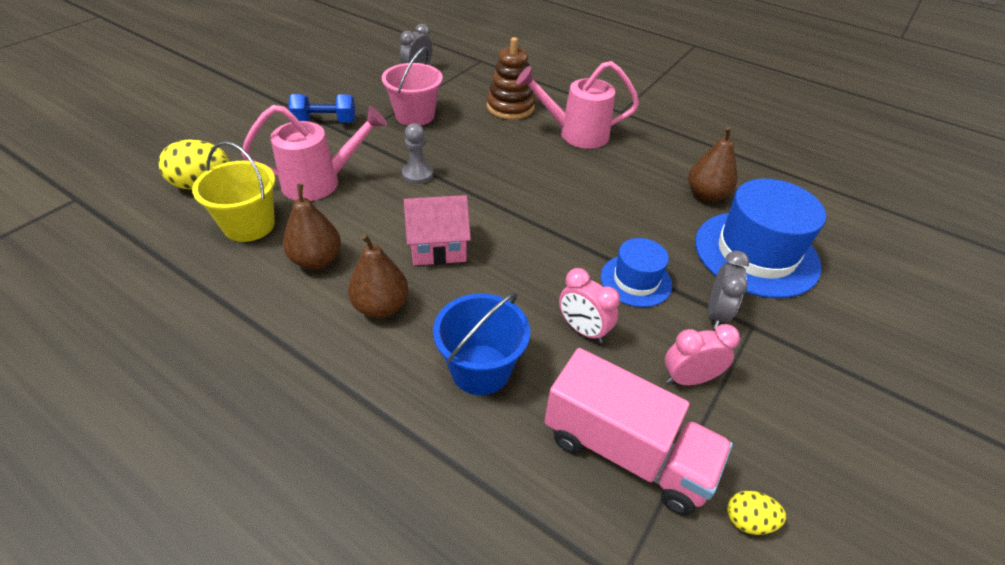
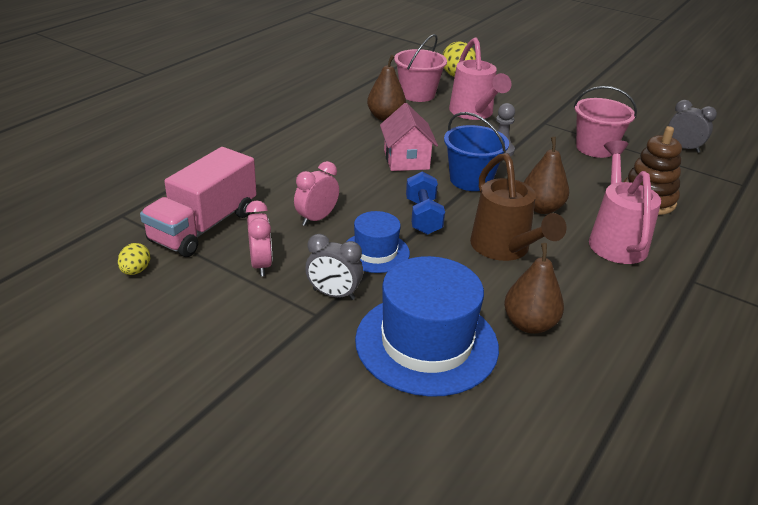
camera: 90 degrees right, 10 degrees down
(249, 225) = (417, 94): yellow bucket -> pink bucket
(325, 122) = (560, 110): blue dumbbell -> blue dumbbell (423, 217)
(381, 306) = (341, 140): brown pear -> brown pear (541, 208)
(480, 369) = (282, 175): blue bucket -> blue bucket (470, 180)
(606, 195) = (504, 249): none -> brown watering can

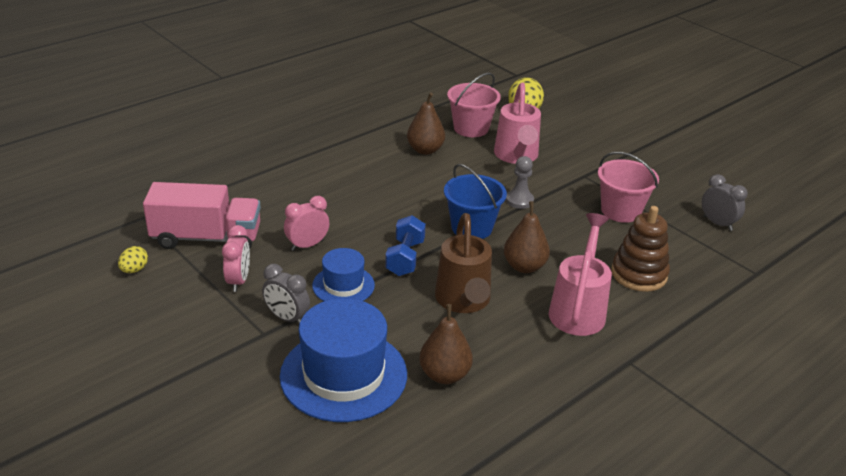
camera: 15 degrees right, 0 degrees up
(204, 226) = (206, 238): pink truck -> pink truck turned 135 degrees counterclockwise
(406, 160) = (421, 198): pink house -> none

